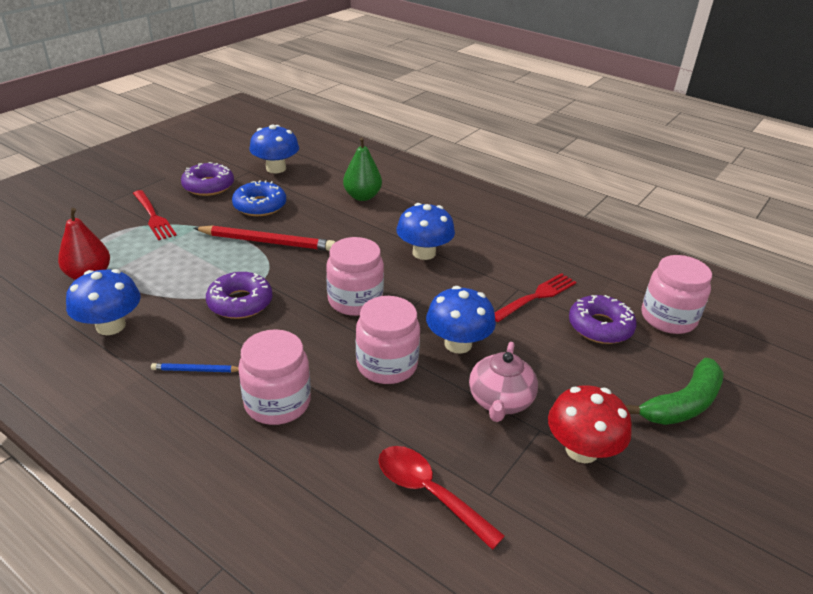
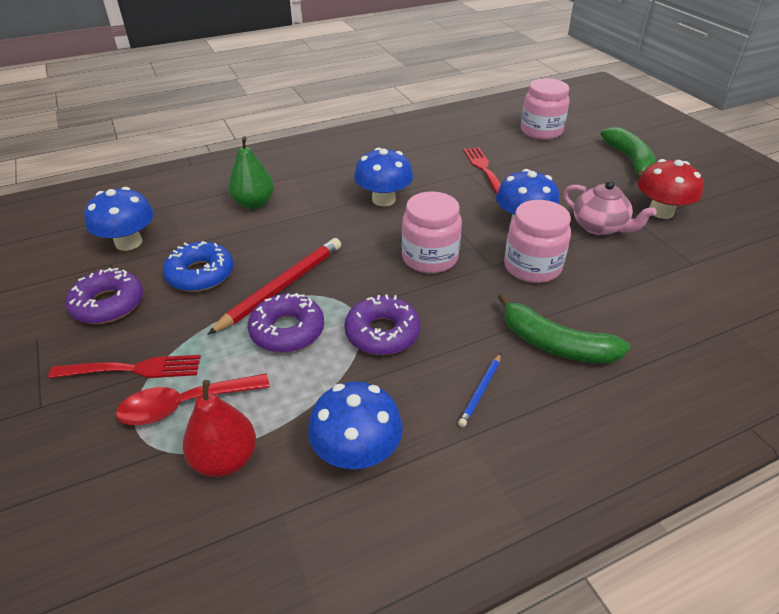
camera: 60 degrees left, 5 degrees up
(277, 403) = (555, 344): pink jar -> green banana
(428, 493) = (687, 290): red spoon -> red spoon (185, 405)
(600, 327) = (536, 158): purple donut -> purple donut (287, 331)

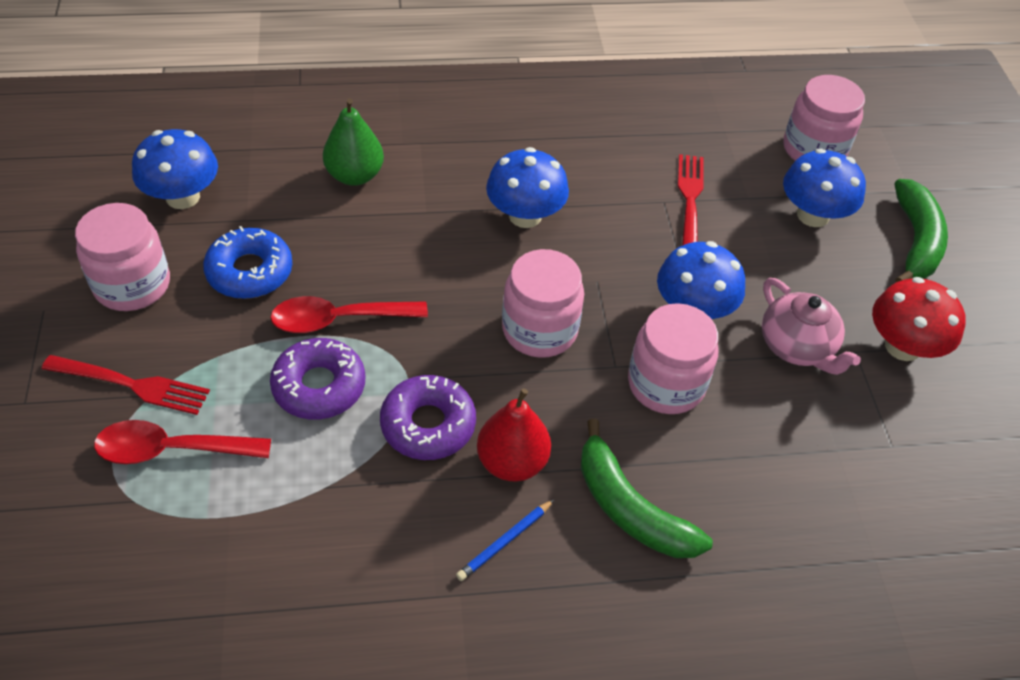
camera: 15 degrees right, 10 degrees up
(108, 304) = (132, 285): purple donut -> pink jar
(225, 459) = (190, 532): red pear -> red pear (512, 462)
(282, 287) = (338, 320): red pencil -> red spoon
(357, 453) = (329, 571): blue mushroom -> blue mushroom (813, 215)

